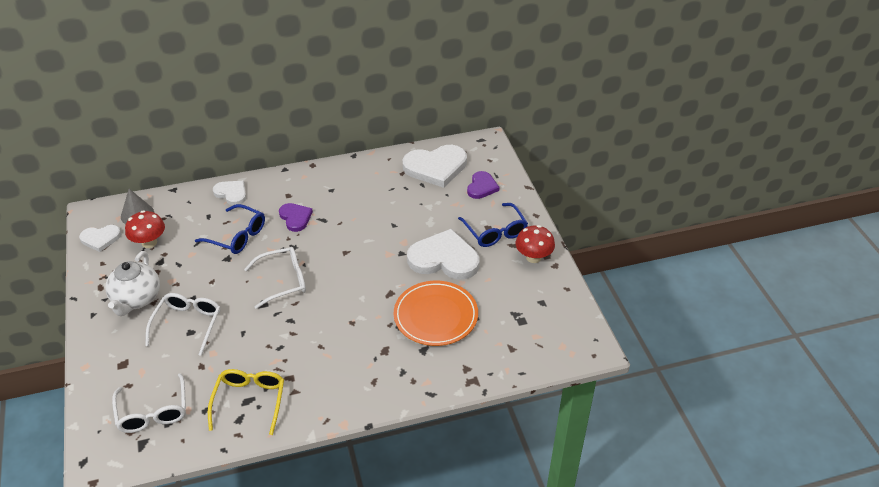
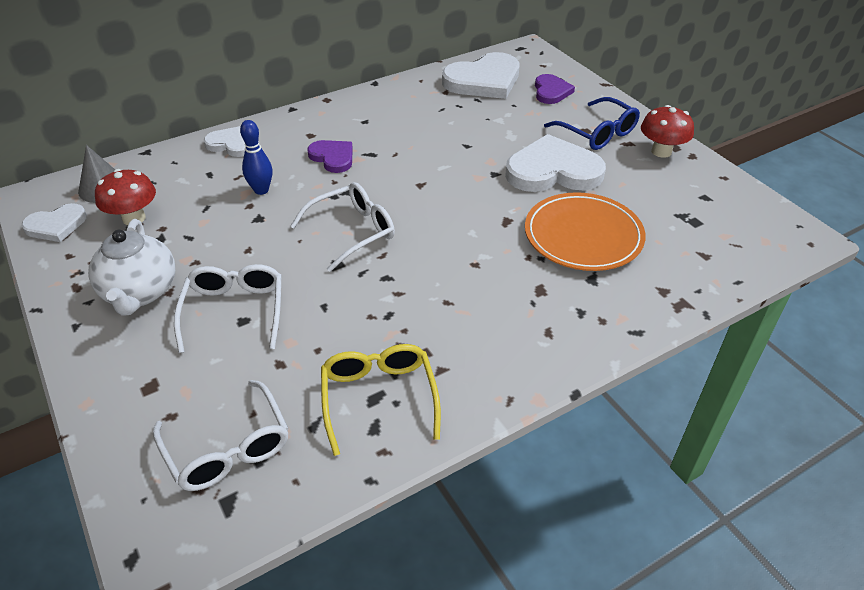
camera: 15 degrees left, 0 degrees up
(237, 236) = (261, 190): blue glasses -> blue bowling pin

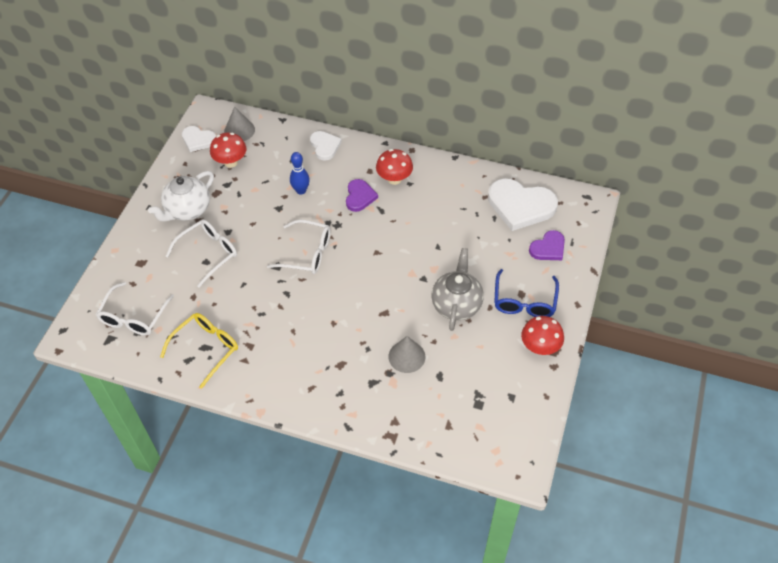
camera: 50 degrees right, 10 degrees up
(345, 126) = (394, 179): none -> red mushroom
(553, 171) = (456, 304): white heart -> grey teapot
(583, 236) = (406, 356): orange plate -> grey cone

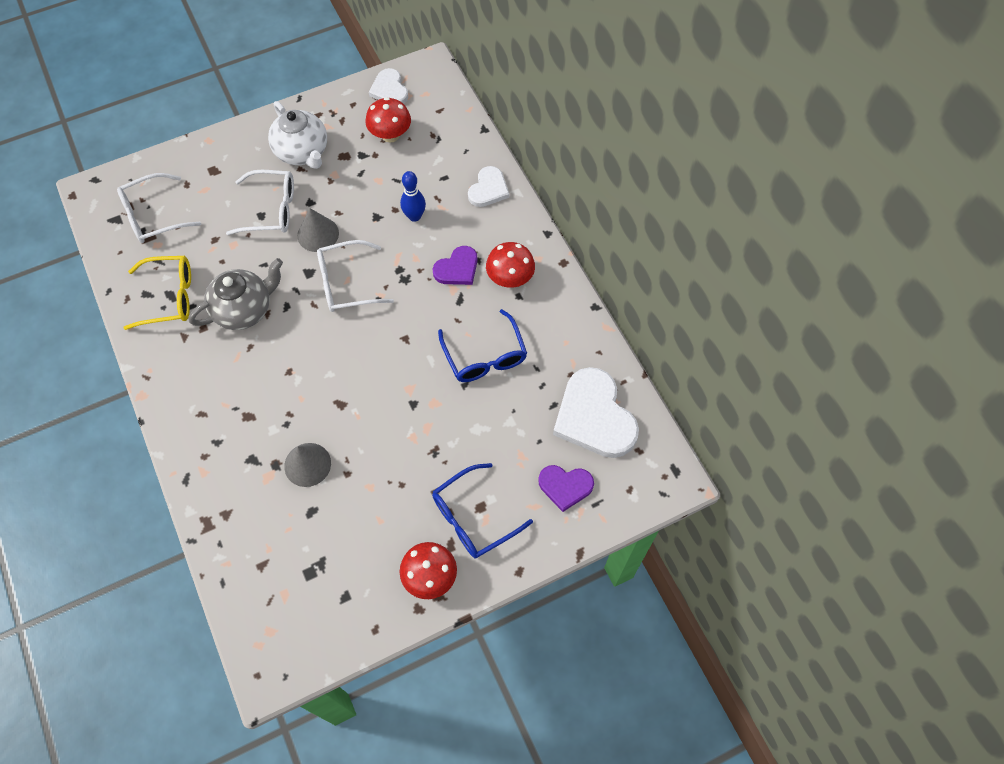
camera: 45 degrees right, 10 degrees up
(187, 210) = (303, 152): white teapot -> white teapot turned 120 degrees counterclockwise
(239, 130) = (434, 109): grey cone -> grey cone (318, 234)
(307, 253) = (347, 283): white glasses -> white glasses turned 105 degrees clockwise
(430, 225) = (485, 356): none -> blue glasses
(456, 304) = (410, 458): grey teapot -> grey teapot (244, 309)

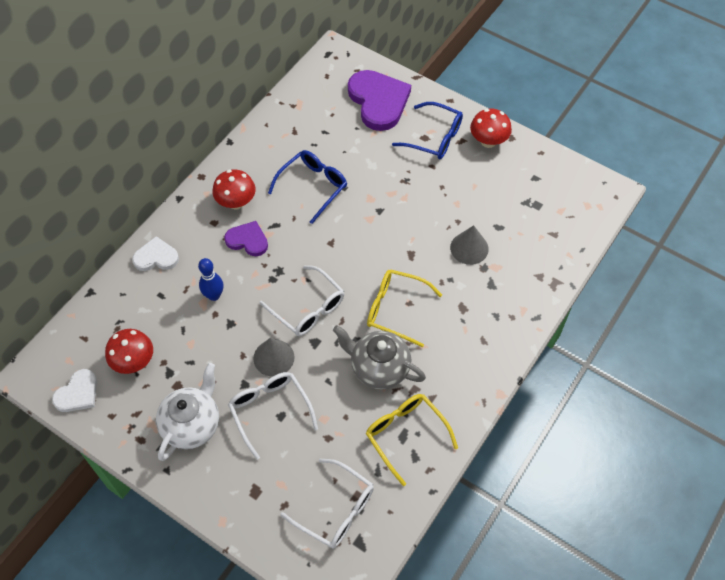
camera: 120 degrees left, 5 degrees down
(290, 355) = (396, 310): none -> yellow glasses
(565, 486) = (378, 101): purple heart -> purple heart, size x1.80
(594, 417) = (318, 107): white heart -> none

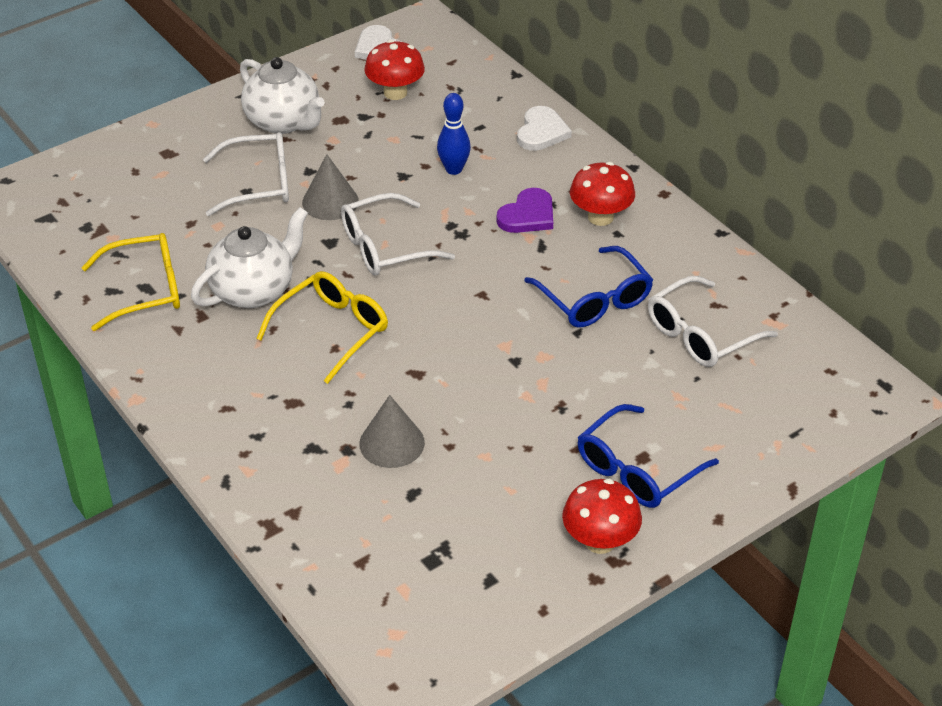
camera: 110 degrees right, 15 degrees down
(336, 509) = (99, 208): white glasses -> white glasses (701, 334)
(378, 101) = (748, 420): purple heart -> none
(378, 368) = (254, 290): grey teapot -> white teapot

